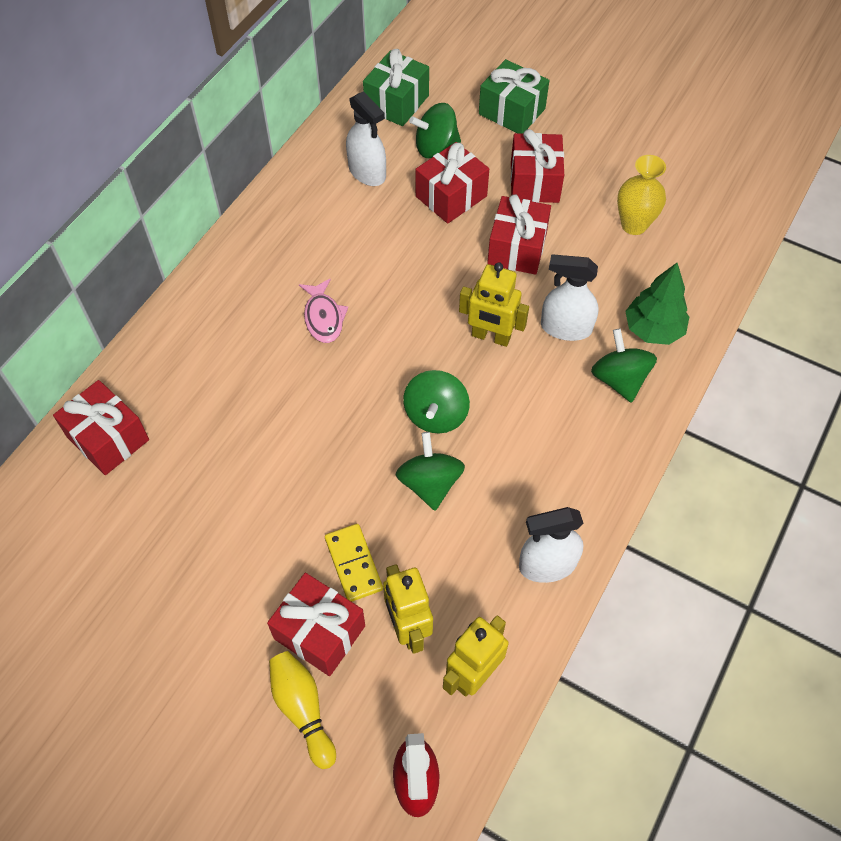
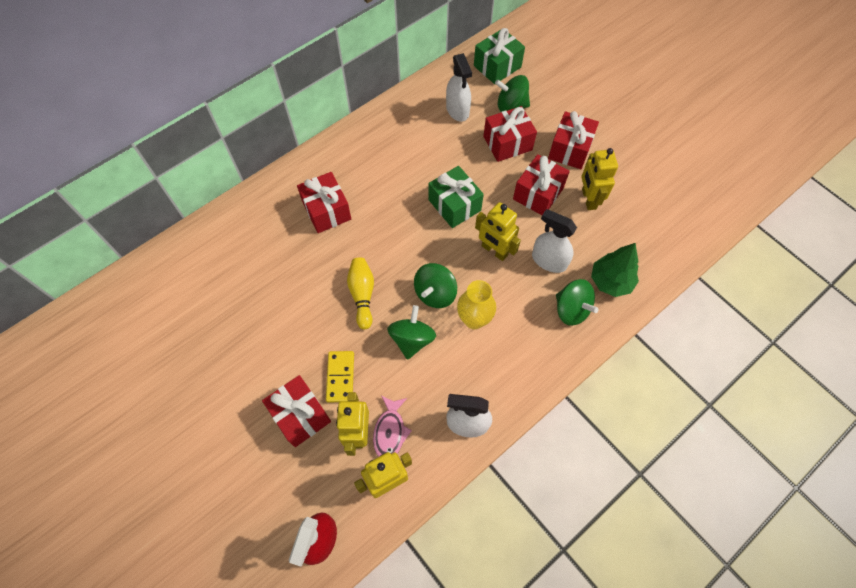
camera: 20 degrees right, 5 degrees up
(108, 438) = (222, 241): red gift -> red gift (326, 211)
(303, 710) = (269, 463): yellow bowling pin -> yellow bowling pin (362, 295)
(323, 317) = (388, 202): pink fish -> pink fish (390, 431)
(511, 111) = (574, 94): green gift -> green gift (454, 205)
(583, 237) = (588, 199): none -> yellow robot
(619, 379) = (571, 309): green spinning top -> green spinning top turned 135 degrees clockwise
(634, 225) = (628, 201): yellow vase -> yellow vase (474, 319)

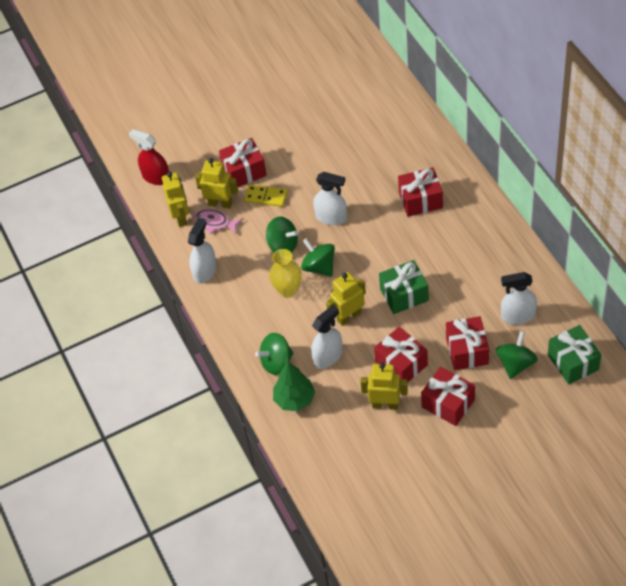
camera: 110 degrees right, 10 degrees down
(362, 295) = (331, 217): yellow bowling pin -> white spray bottle

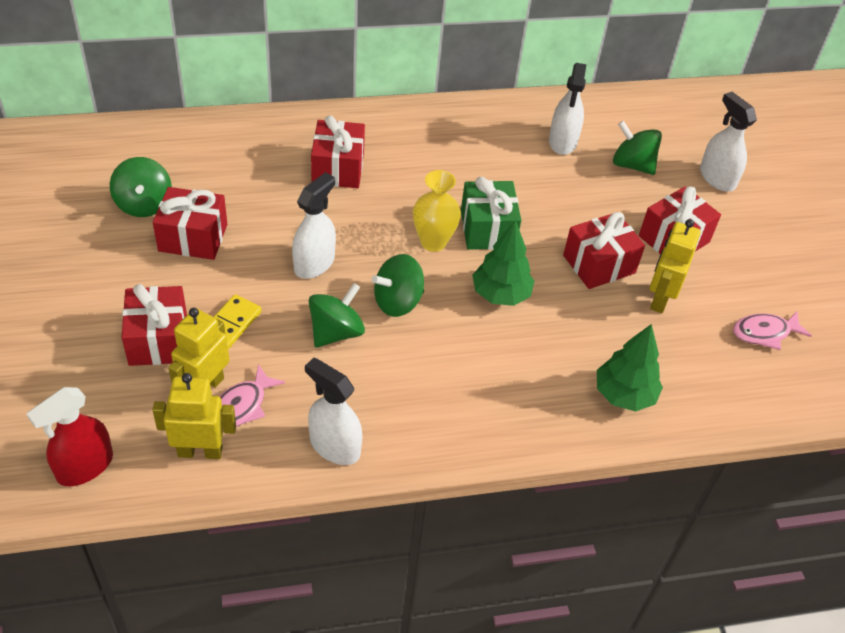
camera: 85 degrees left, 5 degrees down
(276, 362) = (551, 398): green spinning top -> green spinning top (144, 204)
(288, 290) = (423, 349): yellow vase -> yellow vase (433, 242)
(328, 356) = (560, 336): white spray bottle -> white spray bottle (717, 178)
(349, 316) = (500, 294): yellow robot -> green tree
(381, 471) = (764, 333): none -> pink fish
(467, 351) = (599, 199): red gift -> red gift (193, 237)
(573, 362) = (644, 121): green gift -> none

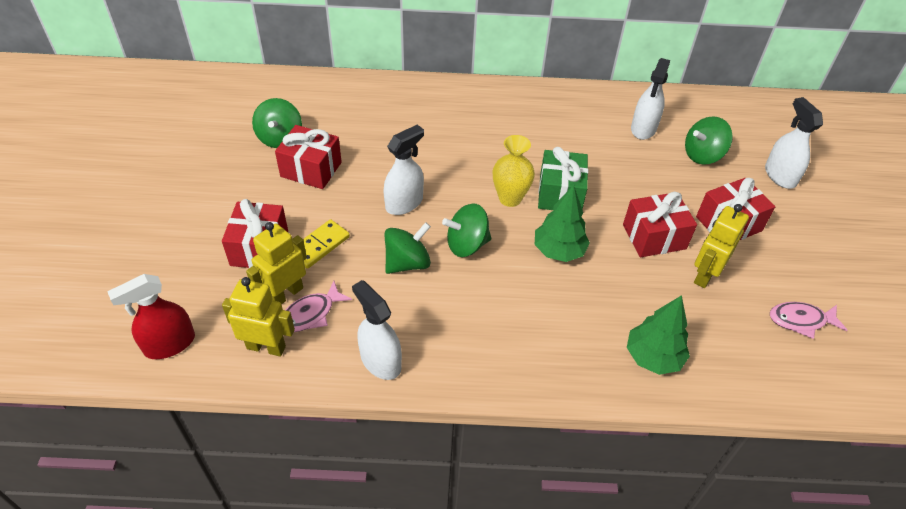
camera: 15 degrees right, 0 degrees up
(338, 168) = (444, 128): red gift -> none
(632, 165) = (702, 155): green spinning top -> green spinning top turned 75 degrees counterclockwise

